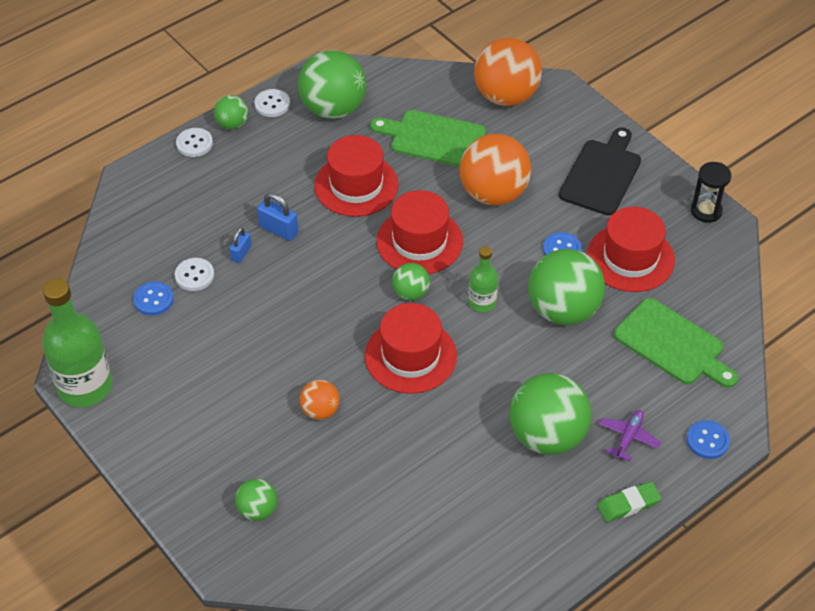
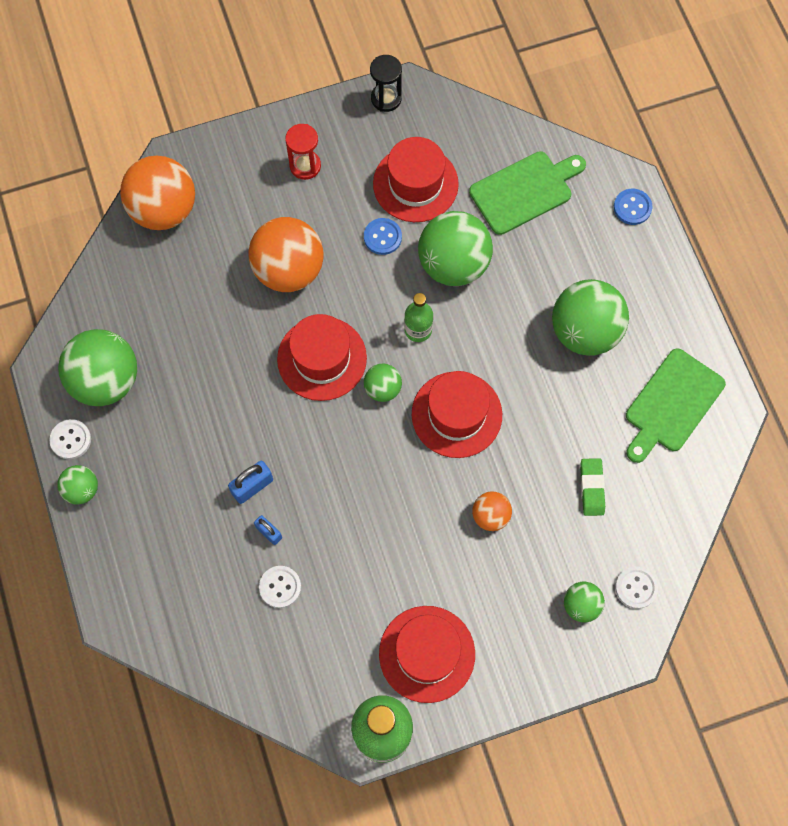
camera: 70 degrees left, 20 degrees up
(153, 299) = (296, 636): blue button -> none
(194, 143) = (93, 537): white button -> white button (636, 587)
(356, 185) = (224, 393): red hat -> red hat (427, 654)
(433, 138) = (192, 298): green cutting board -> green cutting board (671, 404)
(602, 174) = (305, 166): black cutting board -> red hourglass
(628, 437) = (608, 267): purple plane -> none
(628, 504) = (674, 295): green eraser -> green eraser (591, 488)

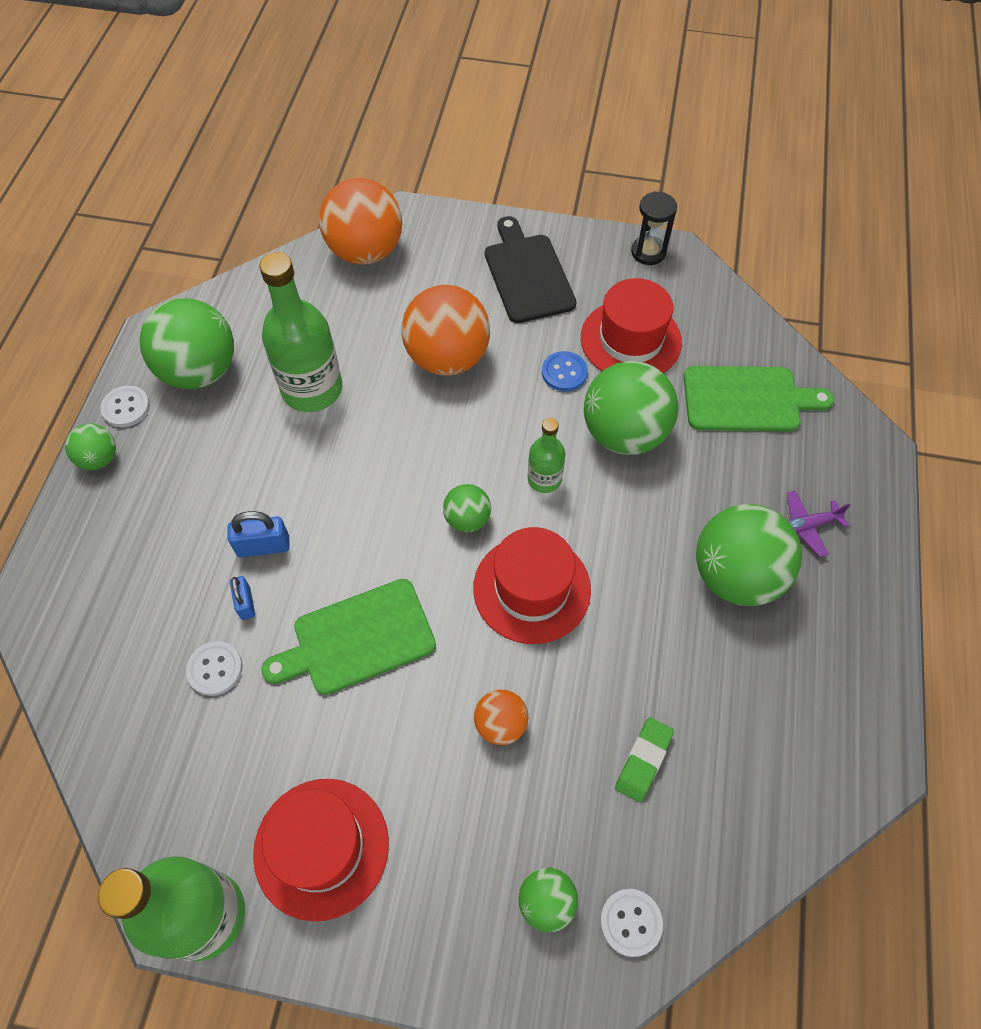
camera: 30 degrees right, 10 degrees down
(203, 349) = (312, 389): none -> green bottle
(305, 166) = (527, 274): red hourglass -> black cutting board
(322, 358) = (423, 457): red hat -> none
(612, 270) = (806, 526): none -> purple plane
(632, 207) = (865, 472): blue button -> none
(671, 404) = (801, 714): green cutting board -> green cutting board (357, 638)

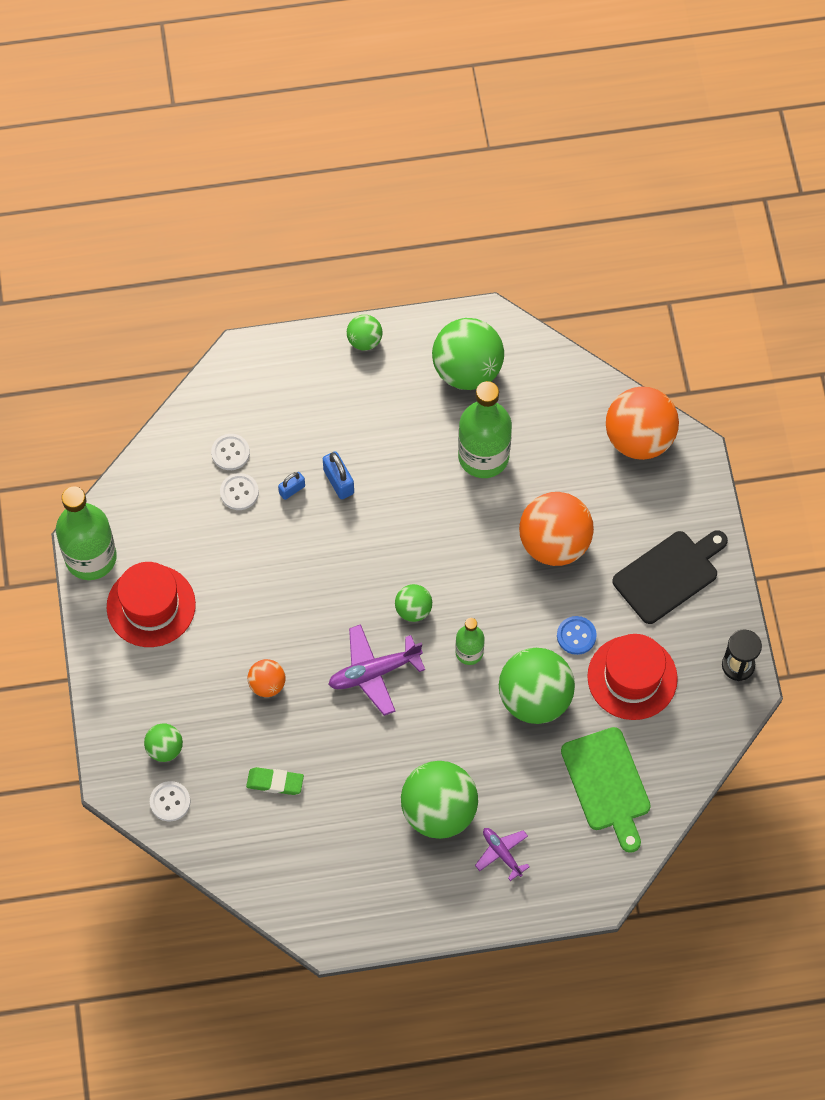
camera: 70 degrees right, 5 degrees up
(126, 407) = (414, 335): white button -> white button (230, 453)
(357, 638) = (293, 572): green cutting board -> none
(532, 589) = (374, 672): red hat -> purple plane

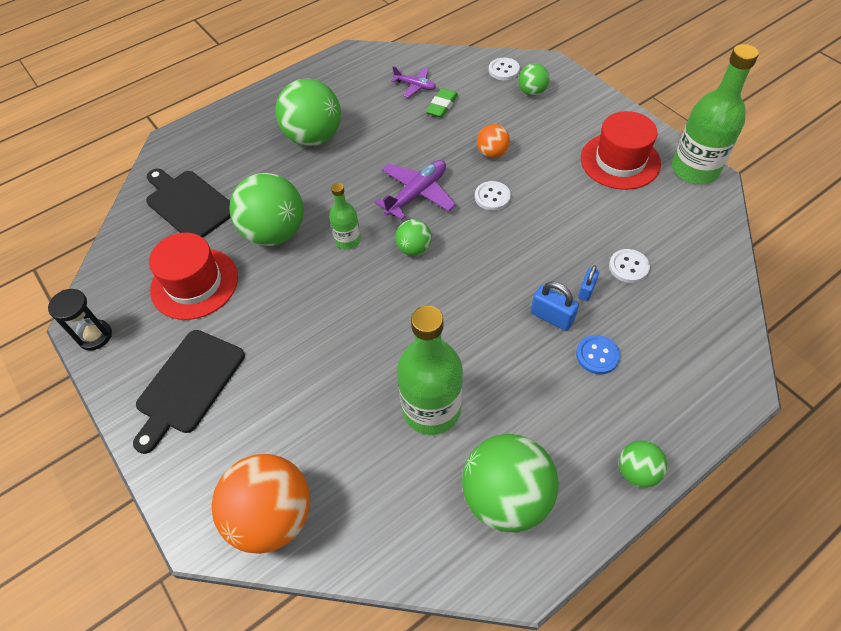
camera: 155 degrees right, 10 degrees down
(230, 453) = (665, 294): white button -> white button (492, 197)
(275, 782) = (442, 106): green eraser -> green eraser turned 45 degrees counterclockwise
(502, 853) = (254, 134): purple plane -> purple plane (415, 86)
(554, 543) = (316, 360): orange ball -> none
(576, 636) = (259, 293): blue button -> blue button (597, 355)
(607, 784) = (189, 203): green cutting board -> black cutting board

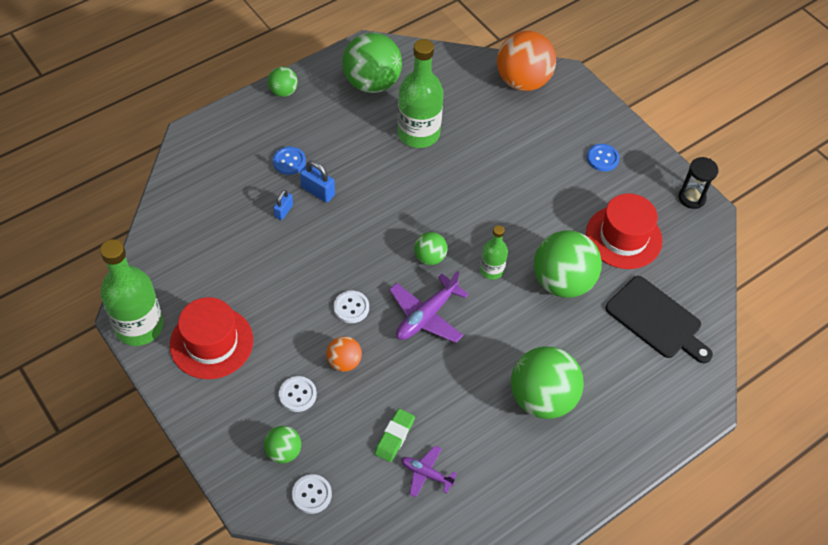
camera: 175 degrees right, 0 degrees up
(188, 385) = (602, 158): black cutting board -> blue button
(628, 267) = (241, 229): white button -> white button (297, 395)

